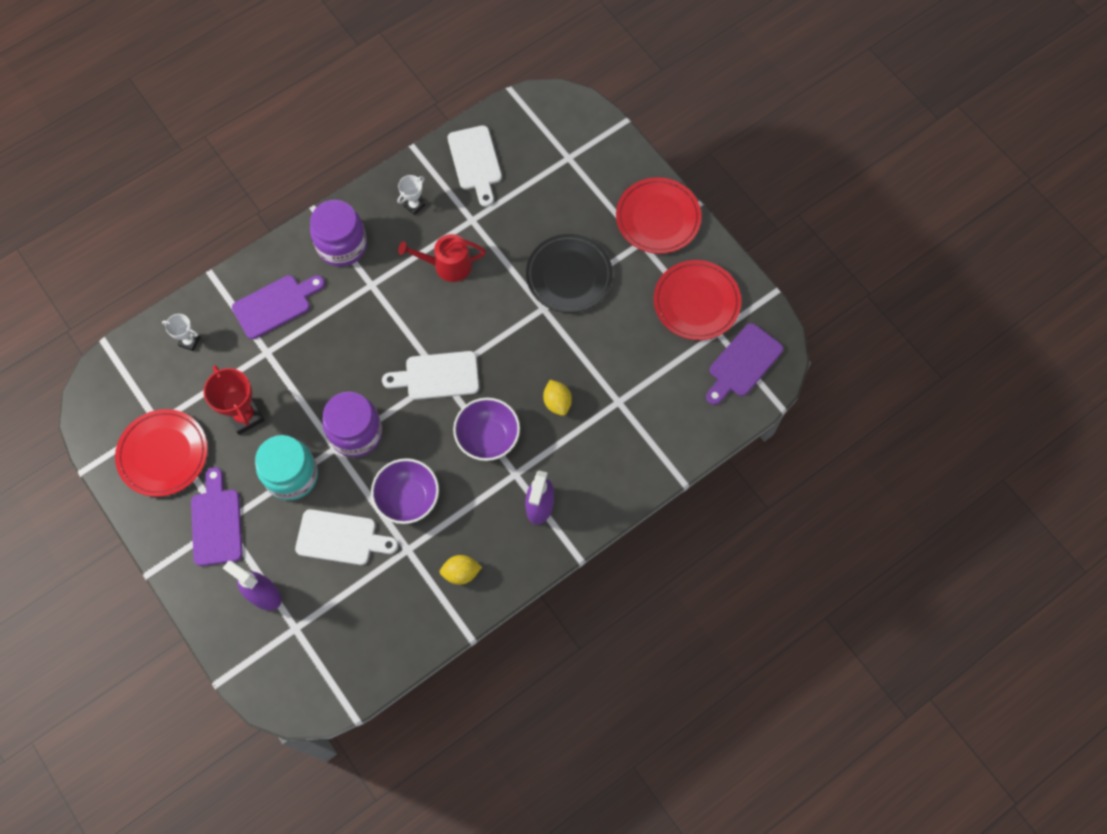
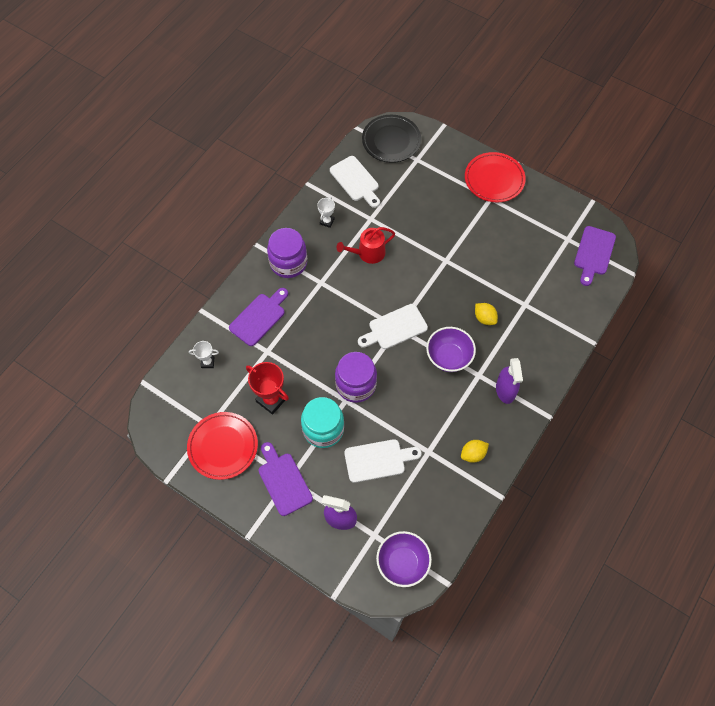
camera: 20 degrees left, 5 degrees down
(408, 498) = (413, 417): purple bowl -> purple bowl (402, 563)
(569, 275) = (453, 234): black plate -> black plate (391, 141)
(696, 302) = (545, 224): red plate -> none

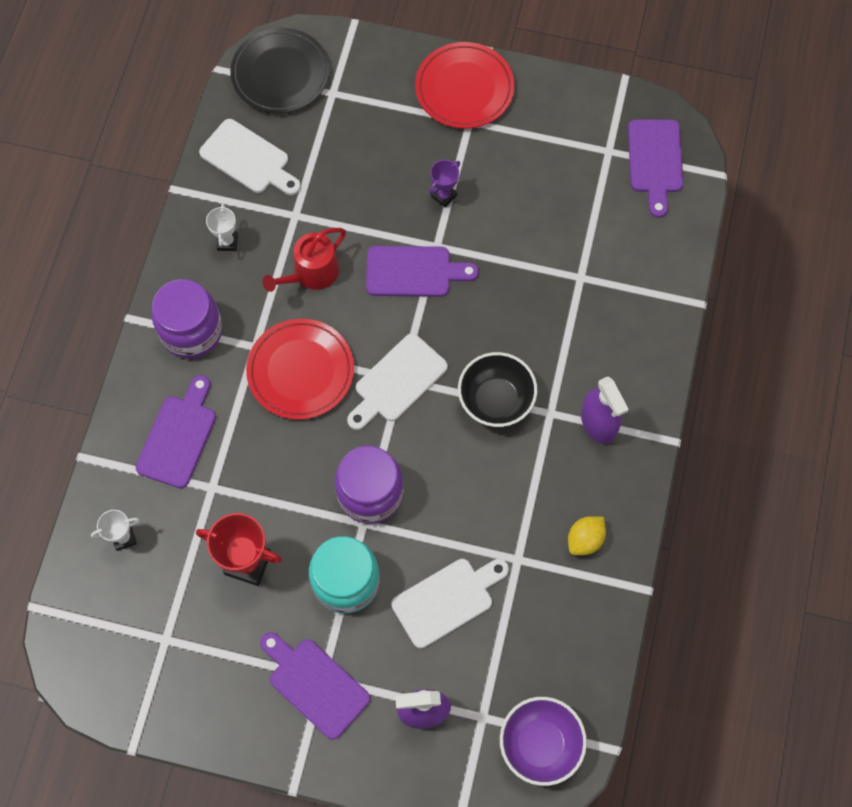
camera: 20 degrees left, 5 degrees up
(223, 446) = (200, 664): red plate -> red plate (300, 371)
(427, 270) = (413, 272): none -> purple cutting board
(448, 357) = (495, 400): purple bowl -> black bowl
(460, 234) = (444, 196): none -> purple trophy
(484, 318) = (528, 320): yellow lemon -> none

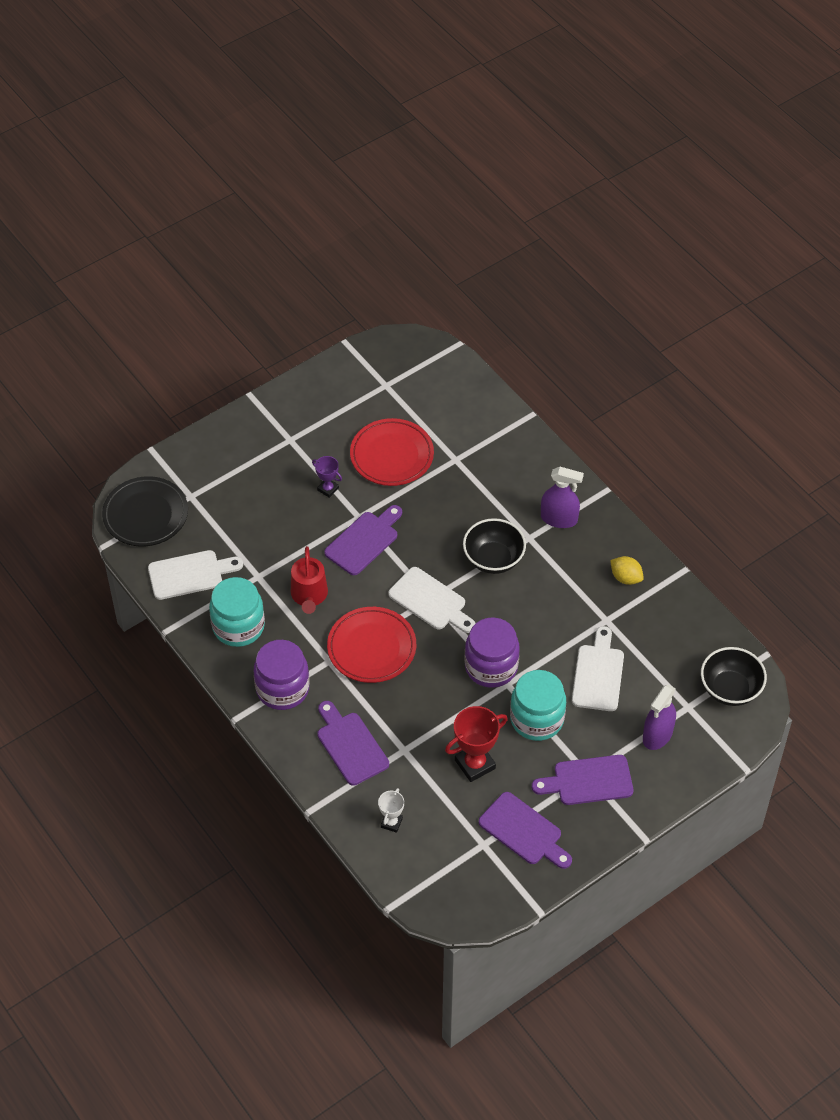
camera: 50 degrees left, 15 degrees down
(227, 242) = (238, 626): white trophy -> turquoise jar
(397, 381) = (430, 601): white cutting board -> white cutting board turned 45 degrees counterclockwise
(444, 196) = (328, 489): purple trophy -> purple trophy turned 45 degrees counterclockwise
(464, 89) = (264, 426): red plate -> red plate (392, 455)
(540, 744) = (730, 689): purple bowl -> black bowl
(585, 539) = (626, 578): yellow lemon -> yellow lemon turned 45 degrees counterclockwise
(655, 161) = (417, 368): purple cutting board -> purple cutting board (523, 831)

